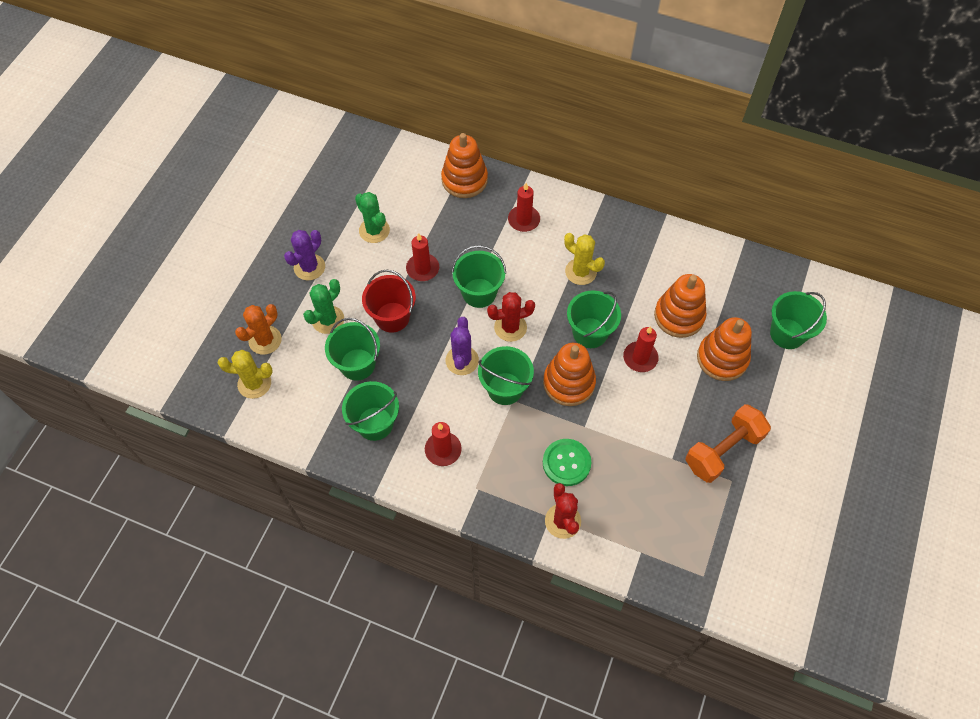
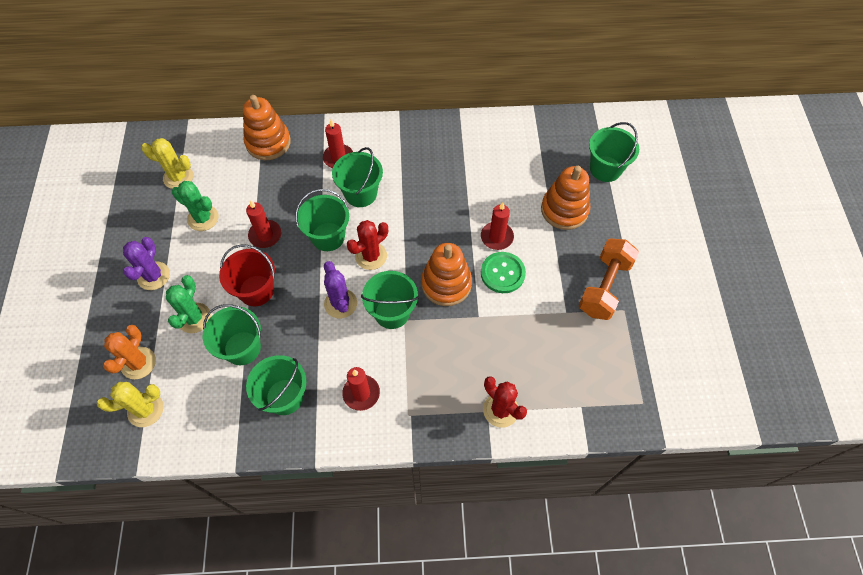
camera: 25 degrees left, 0 degrees up
(566, 463) = (478, 356): green button -> green button (502, 273)
(580, 272) = (410, 183): yellow cactus -> yellow cactus (178, 177)
(590, 333) = (443, 233): green bucket -> green bucket (361, 193)
(679, 316) = (511, 189): orange stacking toy -> none

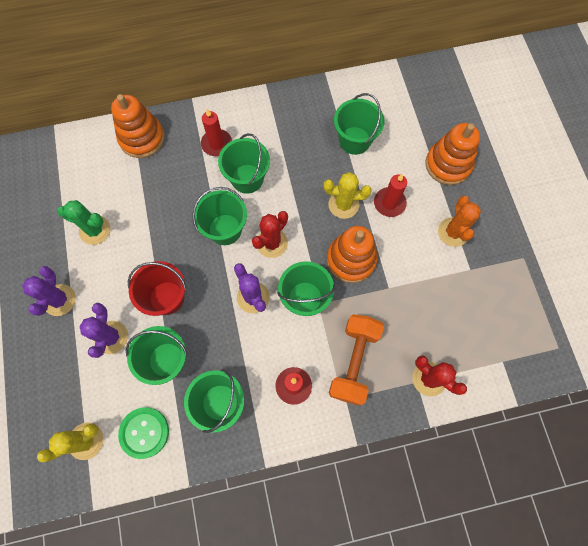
camera: 10 degrees left, 10 degrees up
(138, 363) = (67, 394): orange cactus -> orange cactus (453, 232)
(178, 177) = (59, 190): yellow cactus -> yellow cactus (343, 204)
(194, 318) = (111, 337): green cactus -> purple cactus
(265, 235) = (162, 238): red candle -> none
(502, 273) = (402, 239): green button -> green button (144, 432)
(604, 287) = (501, 238): orange dumbbell -> orange dumbbell (354, 361)
(605, 169) = (478, 115): green bucket -> green bucket (354, 140)

